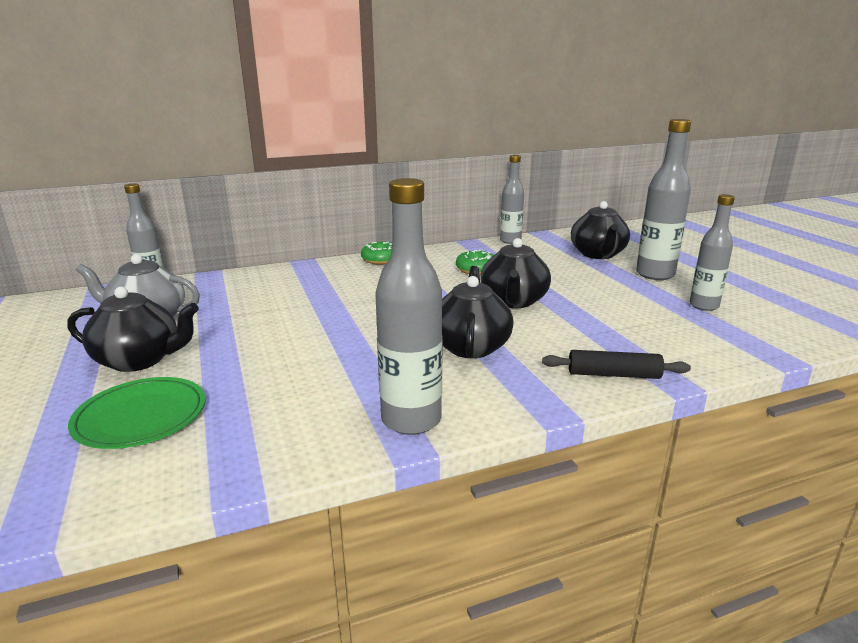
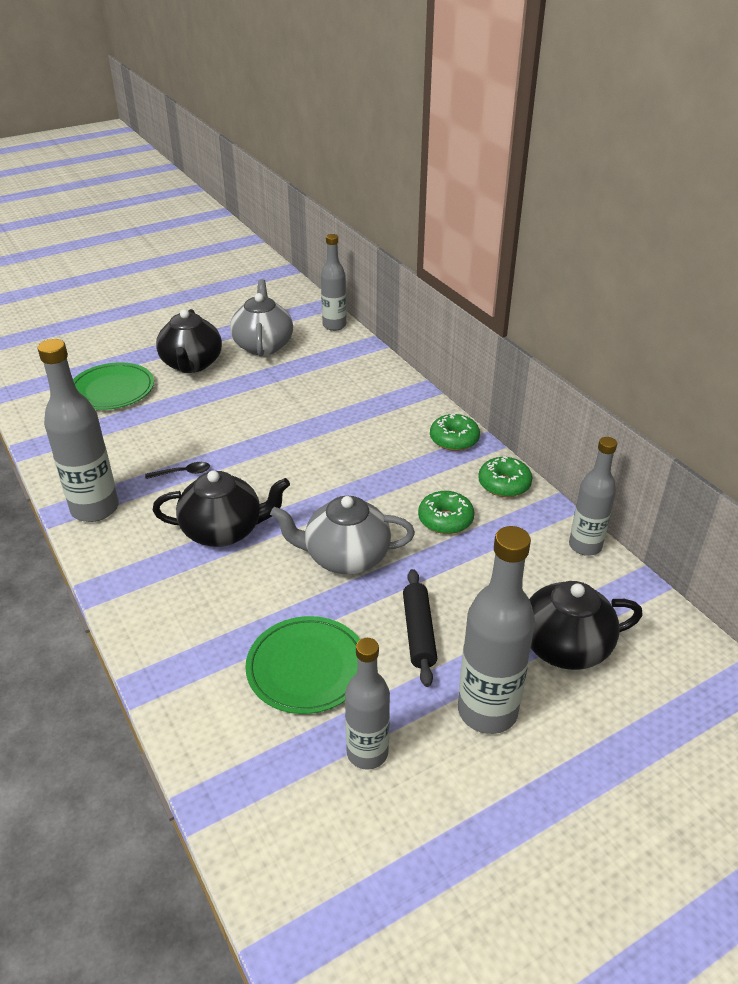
camera: 80 degrees right, 15 degrees up
(367, 366) = (183, 473): none -> black spoon
(442, 252) = (504, 484): none -> green donut
(514, 301) = (345, 557): black teapot -> grey teapot
(613, 375) = (164, 635): black rolling pin -> black rolling pin (418, 632)
(635, 319) = (307, 668): none -> green plate

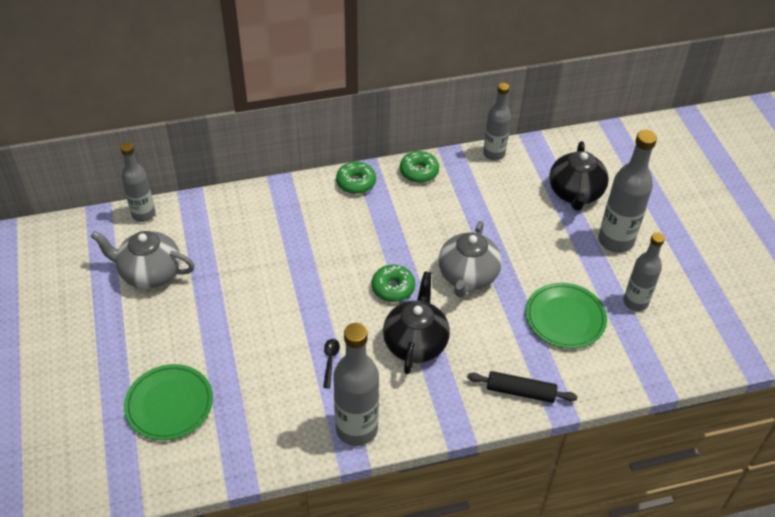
camera: 75 degrees left, 10 degrees up
(192, 364) = (155, 333): black teapot -> none
(418, 632) = (548, 255): black rolling pin -> black rolling pin (520, 392)
(445, 520) = (446, 213): green donut -> green donut (393, 288)

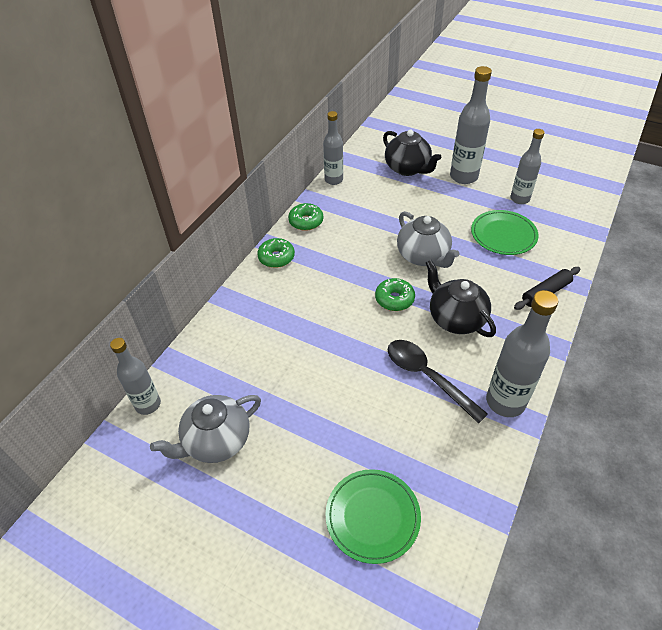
camera: 45 degrees left, 0 degrees up
(330, 360) = (427, 377): black spoon -> black spoon, size x2.21

